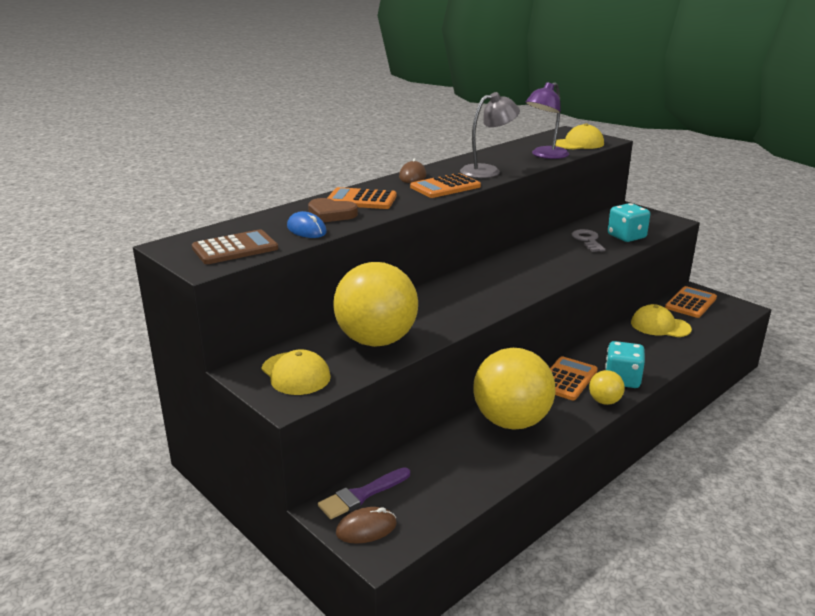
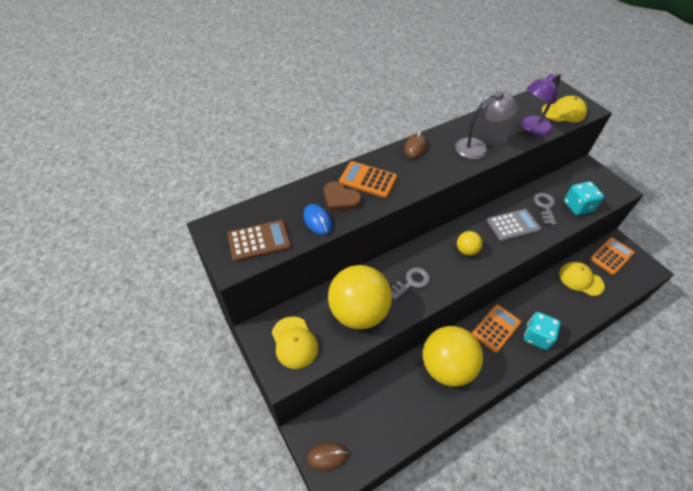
camera: 10 degrees right, 25 degrees up
(361, 495) = (330, 422): purple brush -> none
(439, 311) = (411, 282): none -> grey key
(445, 187) = (438, 169): orange calculator -> none
(554, 257) = (513, 225): none -> grey calculator
(604, 401) = (518, 358): yellow ball -> yellow ball (466, 250)

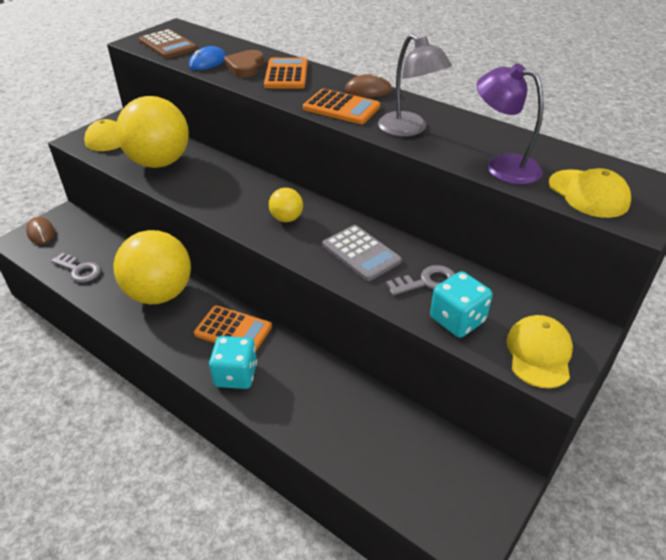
camera: 70 degrees right, 10 degrees down
(411, 282) = (214, 187): grey key -> grey key (79, 270)
(580, 279) = (374, 422): yellow cap -> yellow cap (539, 353)
(611, 256) = (460, 469): orange calculator -> orange calculator (341, 108)

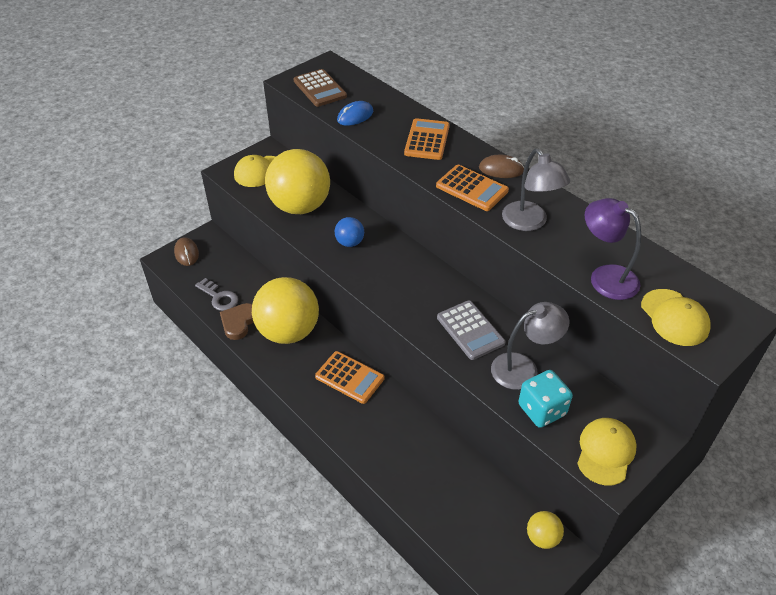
camera: 10 degrees right, 5 degrees up
(217, 188) = (350, 242): none -> blue ball
(236, 375) = (347, 421): turquoise dice -> none
(245, 67) = (390, 126): brown heart -> brown heart (238, 322)
(286, 218) = (409, 284): yellow ball -> yellow ball (542, 537)
(427, 282) = (523, 368): grey key -> grey lamp

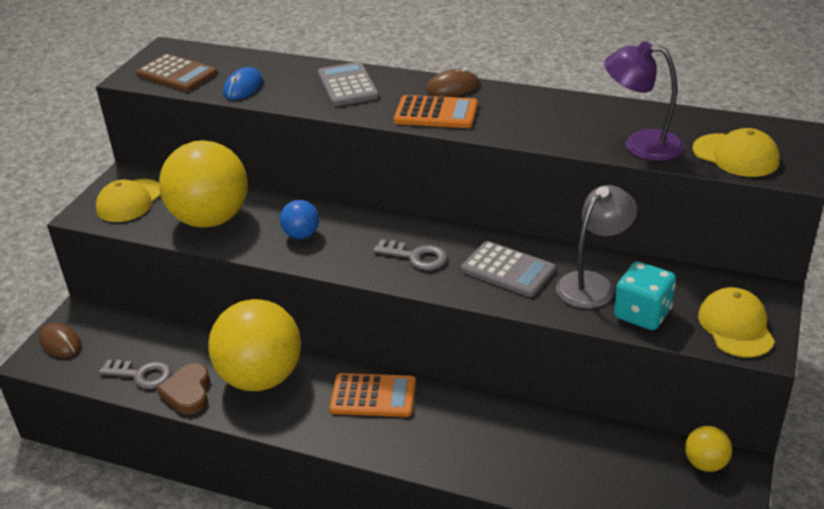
camera: 25 degrees left, 10 degrees down
(414, 292) = (416, 257): none -> grey key
(427, 140) = (347, 85): orange calculator -> grey calculator
(529, 222) = (524, 124): grey lamp -> none

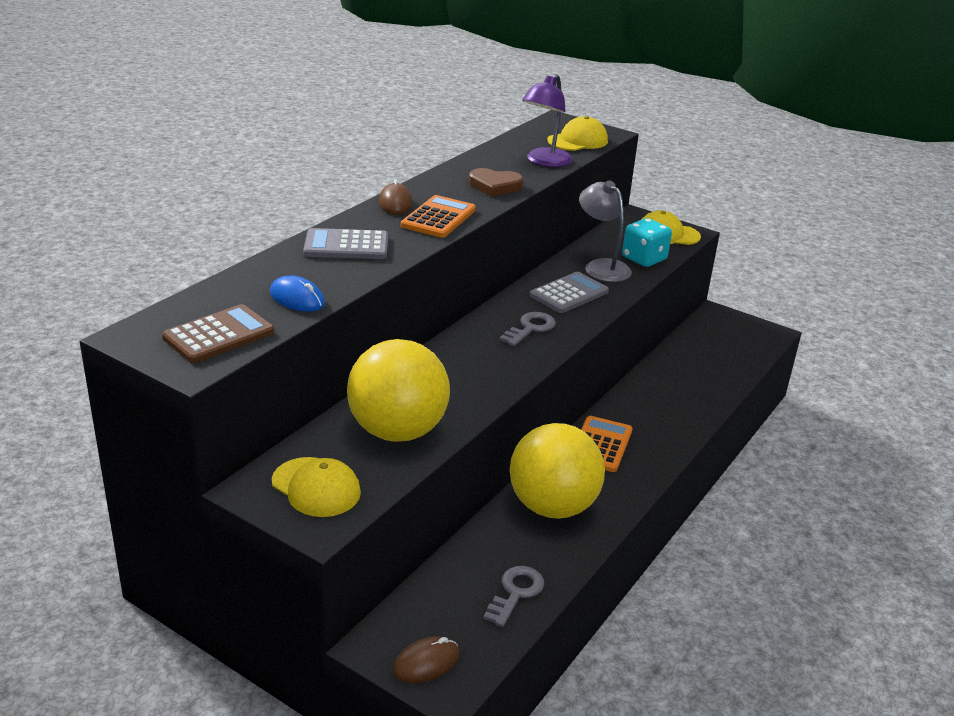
camera: 80 degrees left, 5 degrees down
(188, 392) = (557, 559): brown heart -> brown heart (495, 186)
(301, 235) = (462, 380): blue ball -> none
(705, 463) = (710, 323): yellow ball -> none

